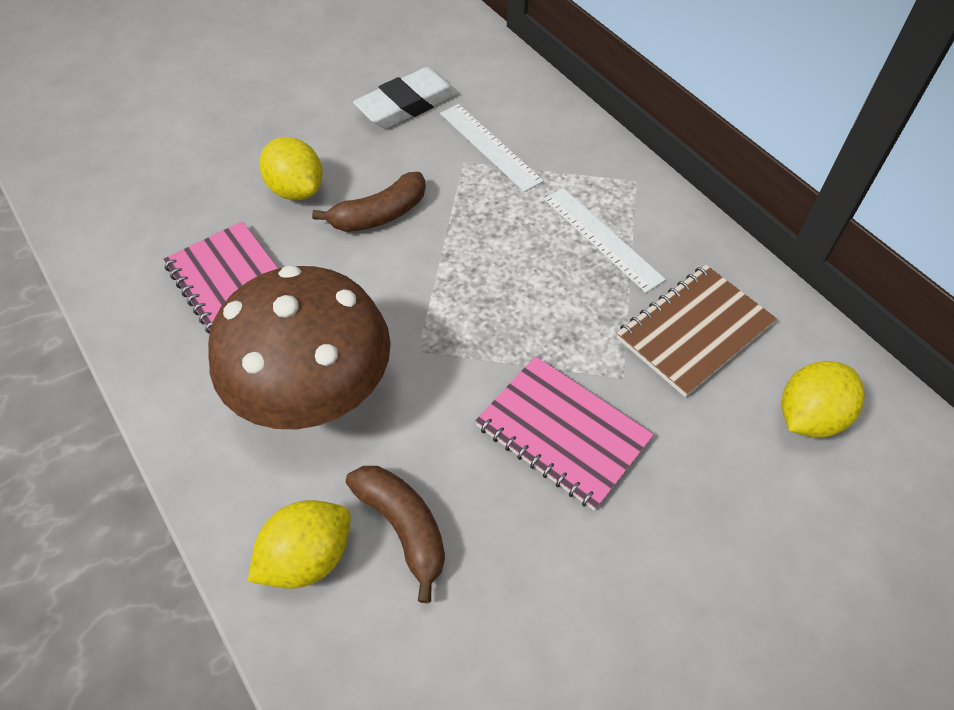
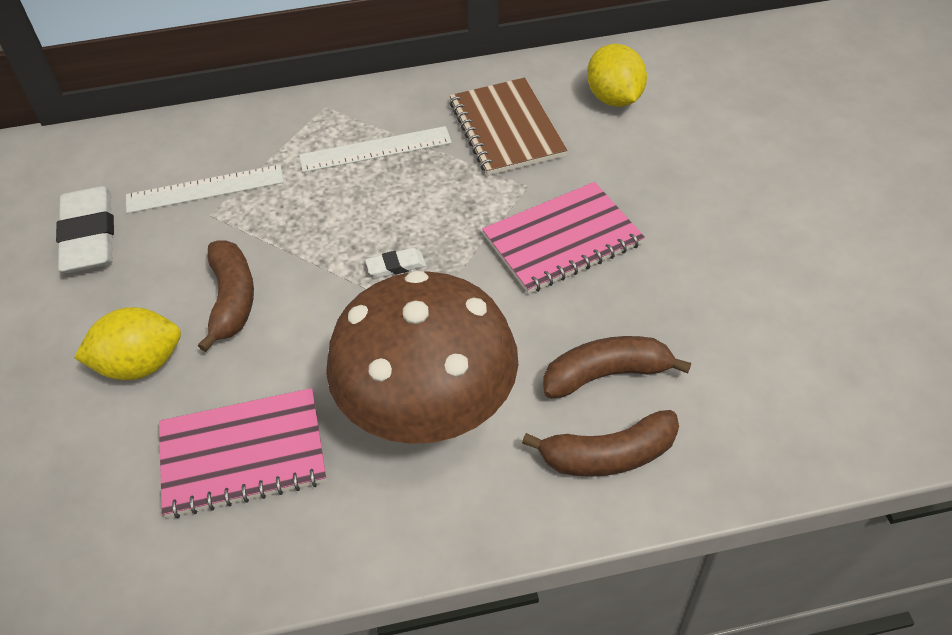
camera: 65 degrees left, 5 degrees down
(308, 557) = (608, 455): yellow lemon -> brown banana
(465, 309) = (396, 266): none -> white eraser

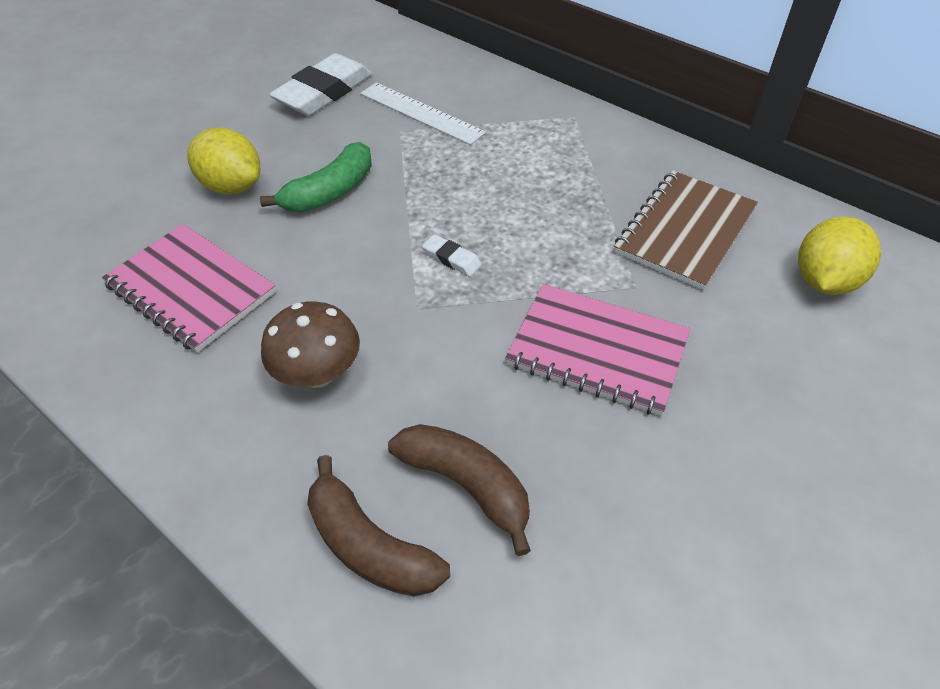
camera: 50 degrees right, 0 degrees up
(232, 300) = (330, 192): brown banana -> green banana
(375, 149) = (563, 170): white ruler -> none
(429, 409) = (318, 373): brown mushroom -> brown mushroom, size x0.50

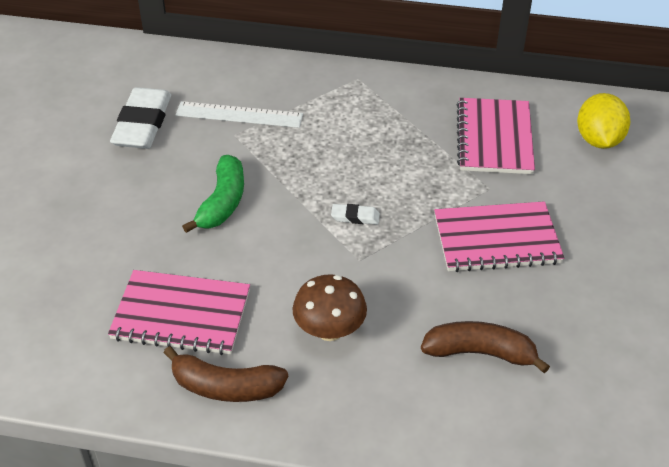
camera: 30 degrees left, 5 degrees down
(232, 186) = (138, 227): yellow lemon -> none
(369, 545) = (450, 412): brown banana -> brown banana (225, 387)
(685, 231) = (494, 138): brown notebook -> pink notebook

